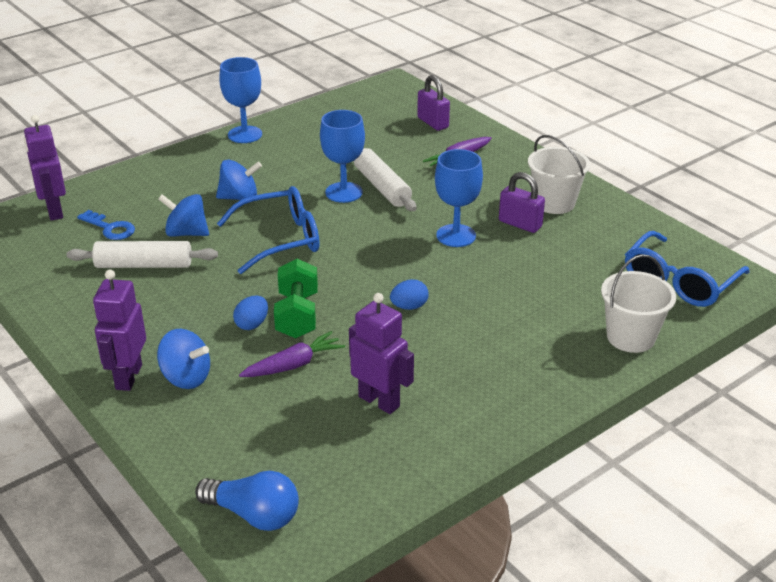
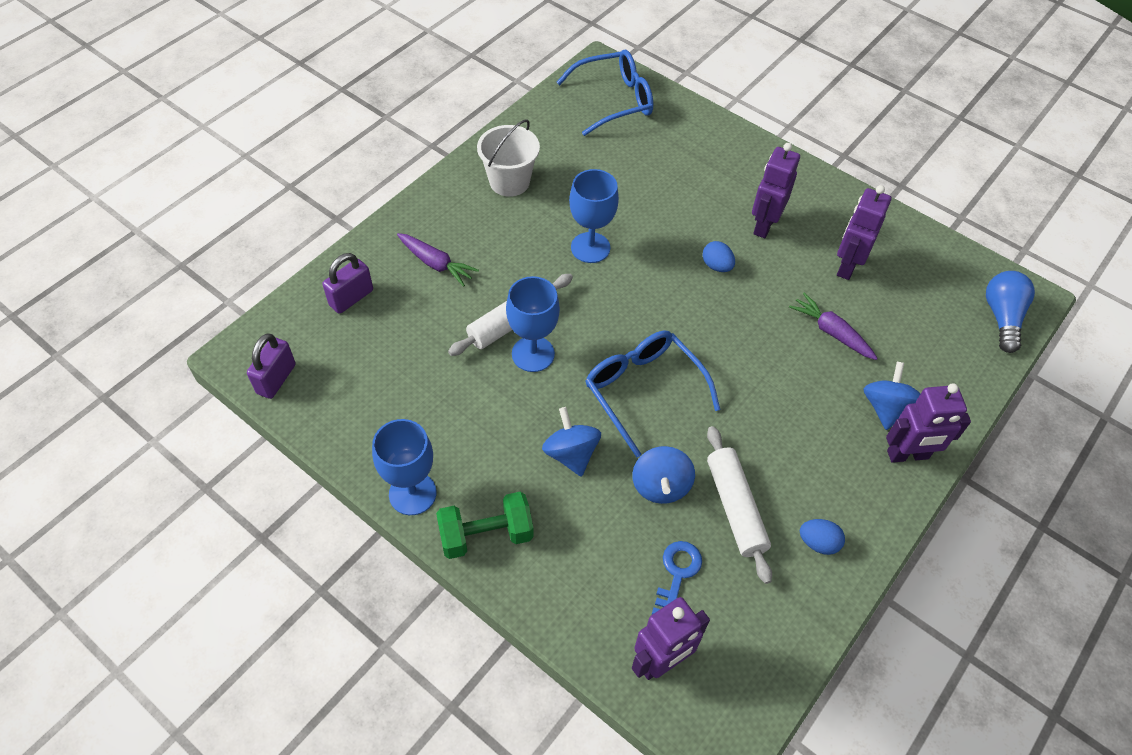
camera: 105 degrees left, 20 degrees up
(252, 324) = (791, 378): blue egg -> blue egg (818, 543)
(297, 315) = (763, 345): green dumbbell -> green dumbbell (486, 535)
(459, 352) = (764, 225): none -> purple robot
(520, 224) = (555, 203): purple padlock -> purple padlock (276, 379)
(631, 337) = (700, 127): white bucket -> none
(680, 281) = (613, 100): blue glasses -> blue glasses turned 45 degrees counterclockwise

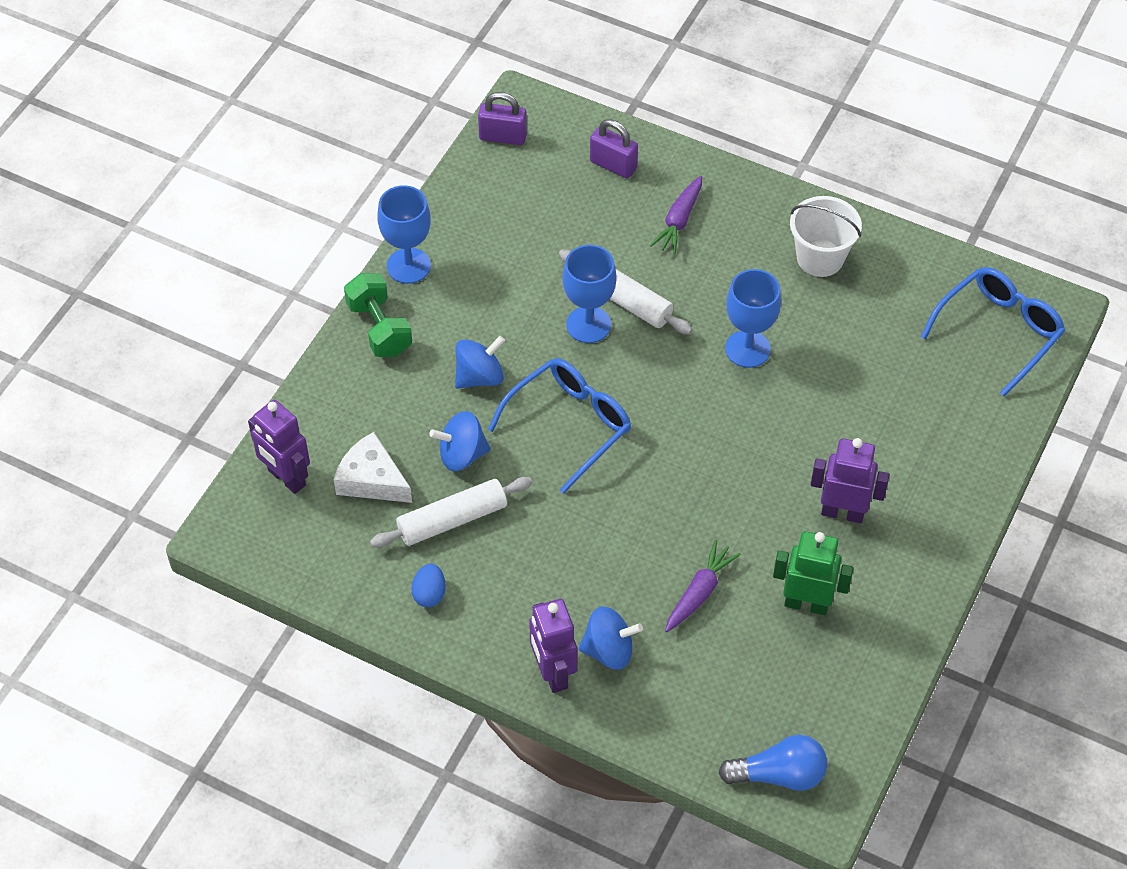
camera: 80 degrees right, 0 degrees up
(613, 100) = (998, 332): blue glasses -> blue glasses turned 105 degrees counterclockwise
(677, 574) = (371, 479): blue key -> white cheese
(716, 266) = (761, 471): blue egg -> none
(847, 266) = (806, 604): purple robot -> green robot

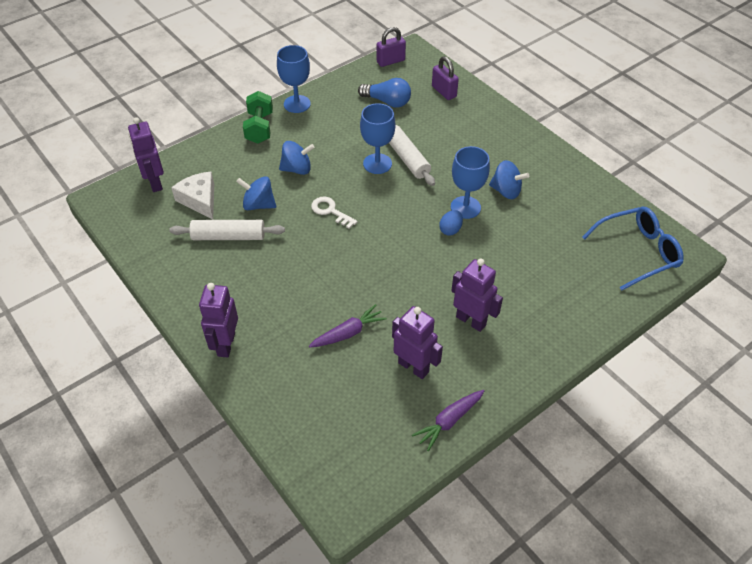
camera: 25 degrees right, 5 degrees down
(429, 594) = (186, 271): blue egg -> blue egg (450, 230)
(503, 137) = (390, 61): purple padlock -> purple padlock turned 60 degrees counterclockwise
(569, 426) = (330, 211): blue glasses -> white key
(609, 650) = (269, 345): blue spinning top -> blue spinning top (506, 191)
(679, 221) = (465, 129): purple carrot -> purple carrot (449, 421)
(779, 775) = (327, 470): blue light bulb -> blue light bulb (387, 102)
(806, 604) = (413, 367): green robot -> purple robot
(820, 258) = (540, 174): white bucket -> none

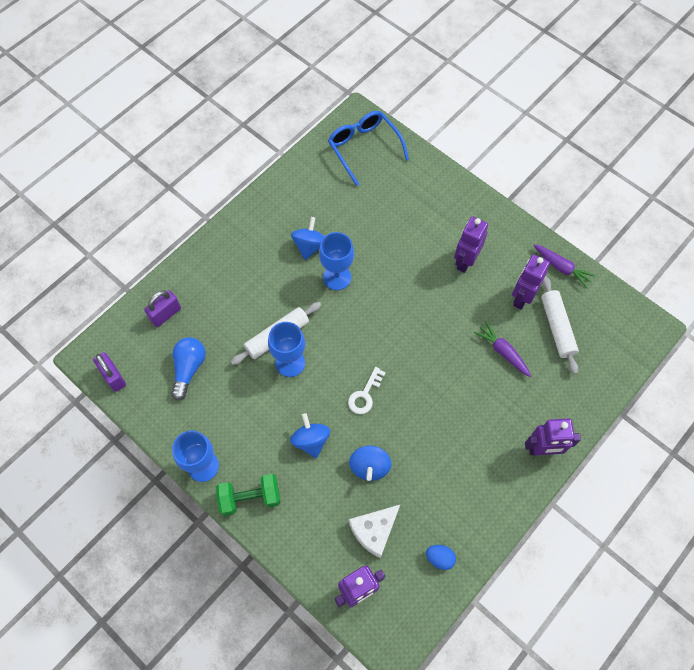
camera: 100 degrees left, 15 degrees up
(228, 236) = (418, 484): white rolling pin -> white rolling pin (557, 327)
(450, 230) = (367, 287): blue egg -> blue egg (439, 558)

